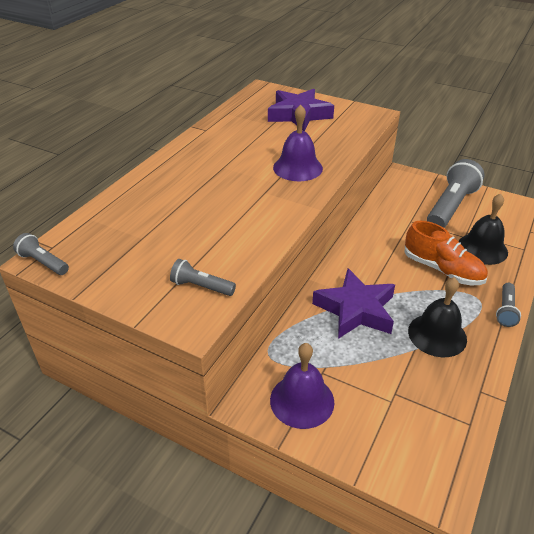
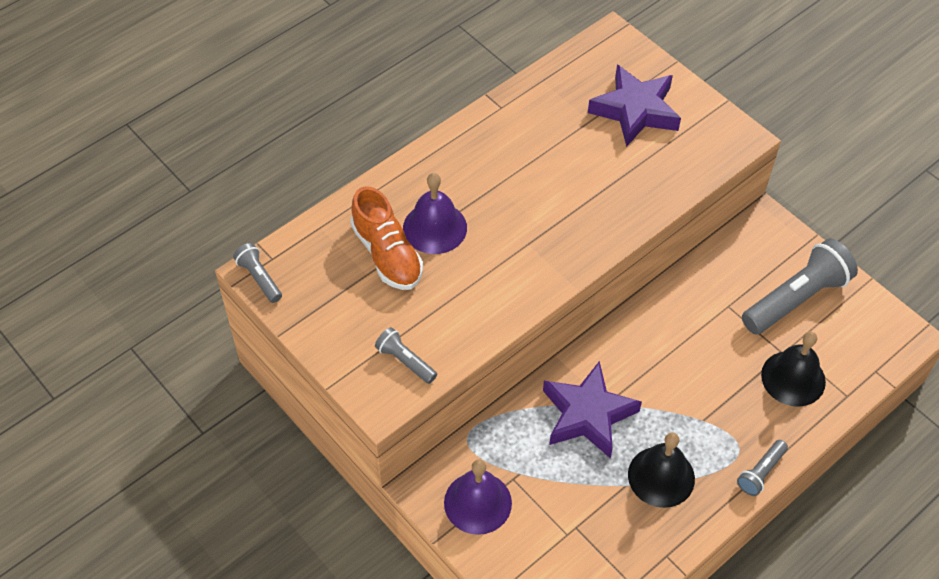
camera: 20 degrees right, 15 degrees up
(297, 167) = (585, 213): purple bell -> purple bell (435, 227)
(442, 269) = (722, 393): orange shoe -> orange shoe (387, 254)

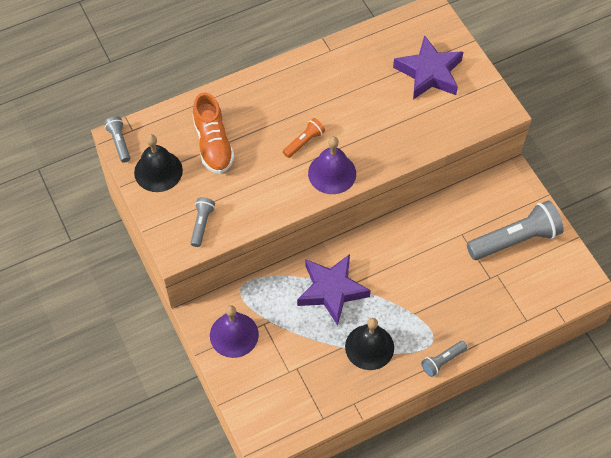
camera: 15 degrees right, 5 degrees up
(405, 361) = (202, 224): grey flashlight -> grey flashlight turned 45 degrees clockwise
(435, 227) = (253, 131): purple bell -> purple bell (332, 173)
(506, 227) = (304, 142): none -> orange flashlight
(793, 378) = (491, 298): black bell -> black bell (158, 171)

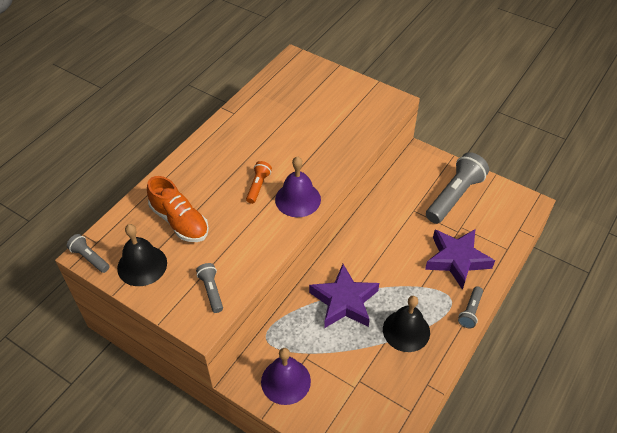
camera: 30 degrees left, 10 degrees down
(429, 73) = (322, 98): purple star -> purple star (456, 260)

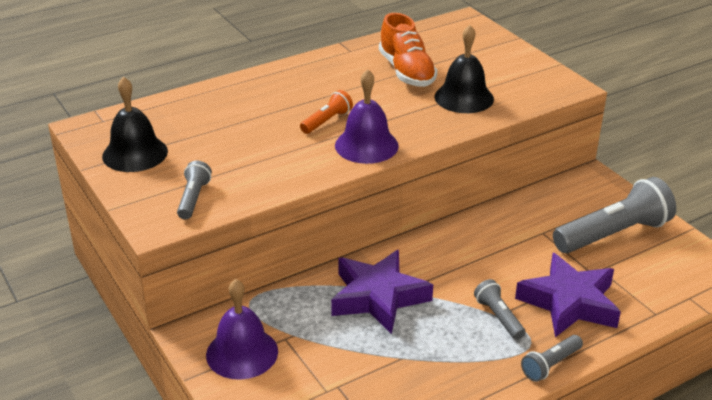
camera: 25 degrees right, 15 degrees down
(90, 258) = (84, 131): grey flashlight -> grey flashlight (499, 317)
(180, 221) = (208, 128): orange shoe -> orange shoe (406, 72)
(406, 330) = (441, 355): black bell -> black bell (464, 97)

